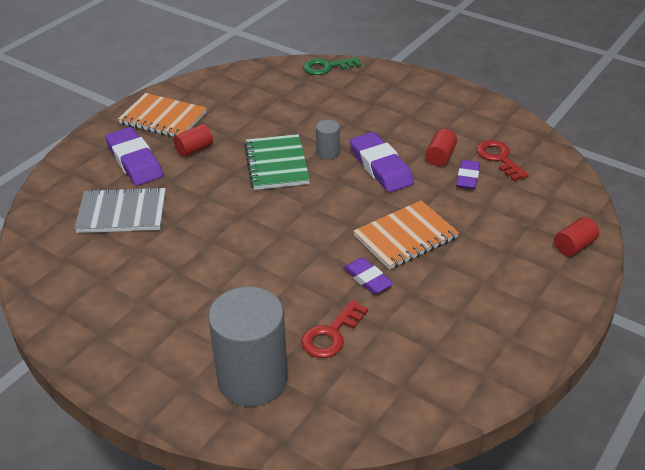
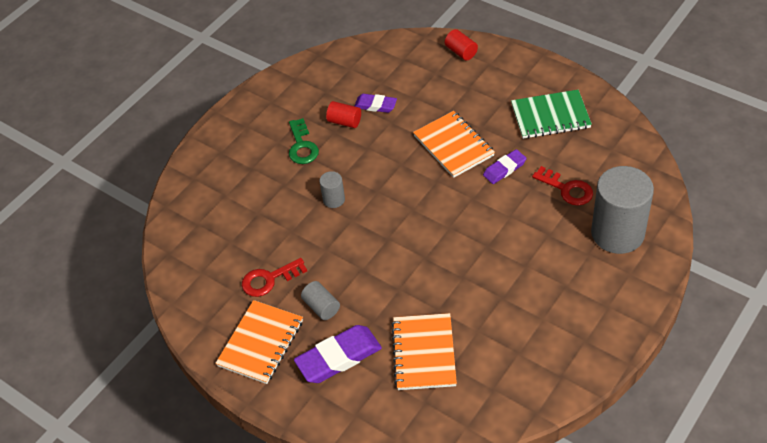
camera: 85 degrees left, 10 degrees up
(122, 213) = (424, 353): grey notebook -> orange notebook
(194, 149) = (321, 307): red cylinder -> grey cylinder
(276, 164) = (350, 237): green notebook -> green notebook (550, 116)
(327, 67) = (178, 205): green key -> green key (302, 146)
(380, 167) = (357, 161): purple eraser -> none
(499, 158) = (349, 85): red key -> red key (269, 279)

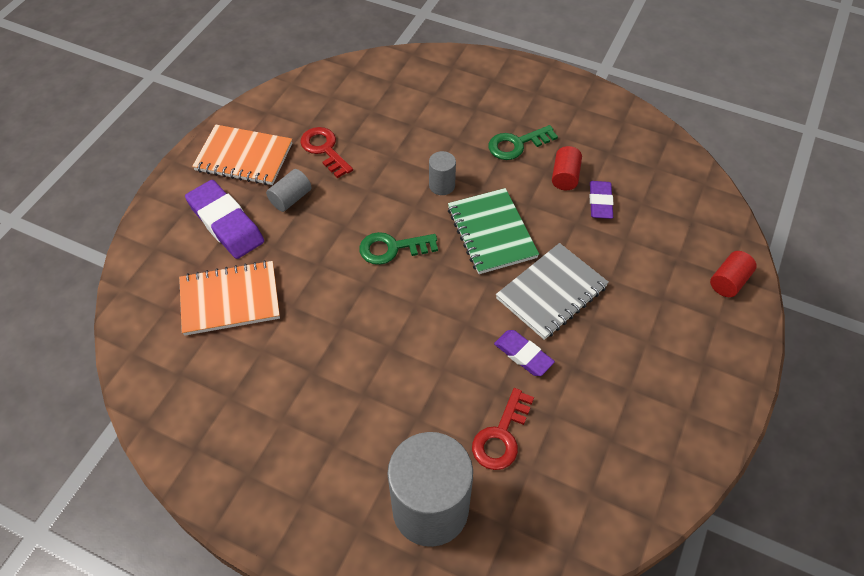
camera: 75 degrees right, 5 degrees up
(392, 238) = (392, 248): none -> green key
(454, 146) = (551, 293): orange notebook -> grey notebook
(550, 116) = (636, 404): green notebook -> green notebook (491, 233)

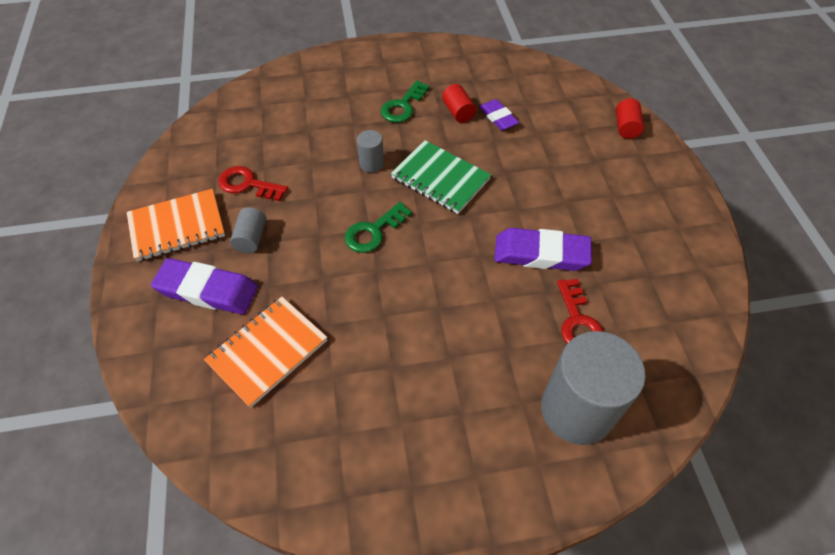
camera: 35 degrees left, 0 degrees up
(523, 355) = (541, 253): purple eraser -> purple eraser, size x1.68
(551, 293) = (521, 198): grey notebook -> none

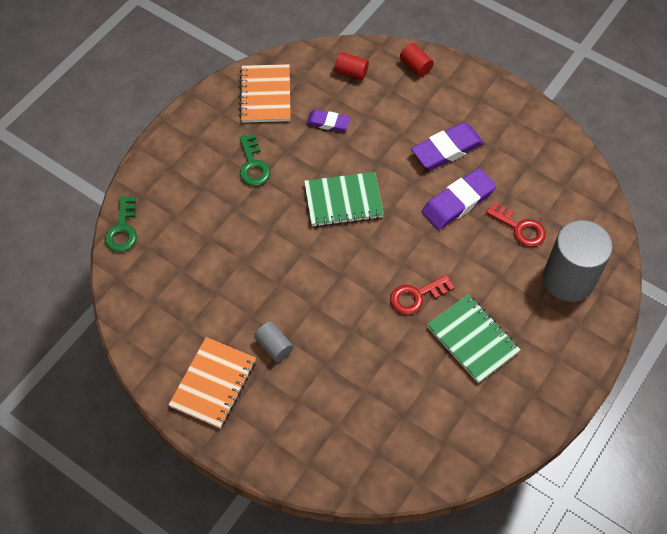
camera: 45 degrees left, 5 degrees up
(207, 290) = (291, 402): purple eraser -> purple eraser (447, 149)
(248, 184) = (221, 313): red key -> red key (416, 296)
(267, 351) = (376, 401): orange notebook -> orange notebook (265, 95)
(371, 164) = (286, 227): grey cylinder -> none
(374, 231) = (345, 273): green key -> green key (122, 229)
(414, 378) = (473, 339): none -> green notebook
(458, 112) = (296, 139): red cylinder -> red cylinder (351, 72)

